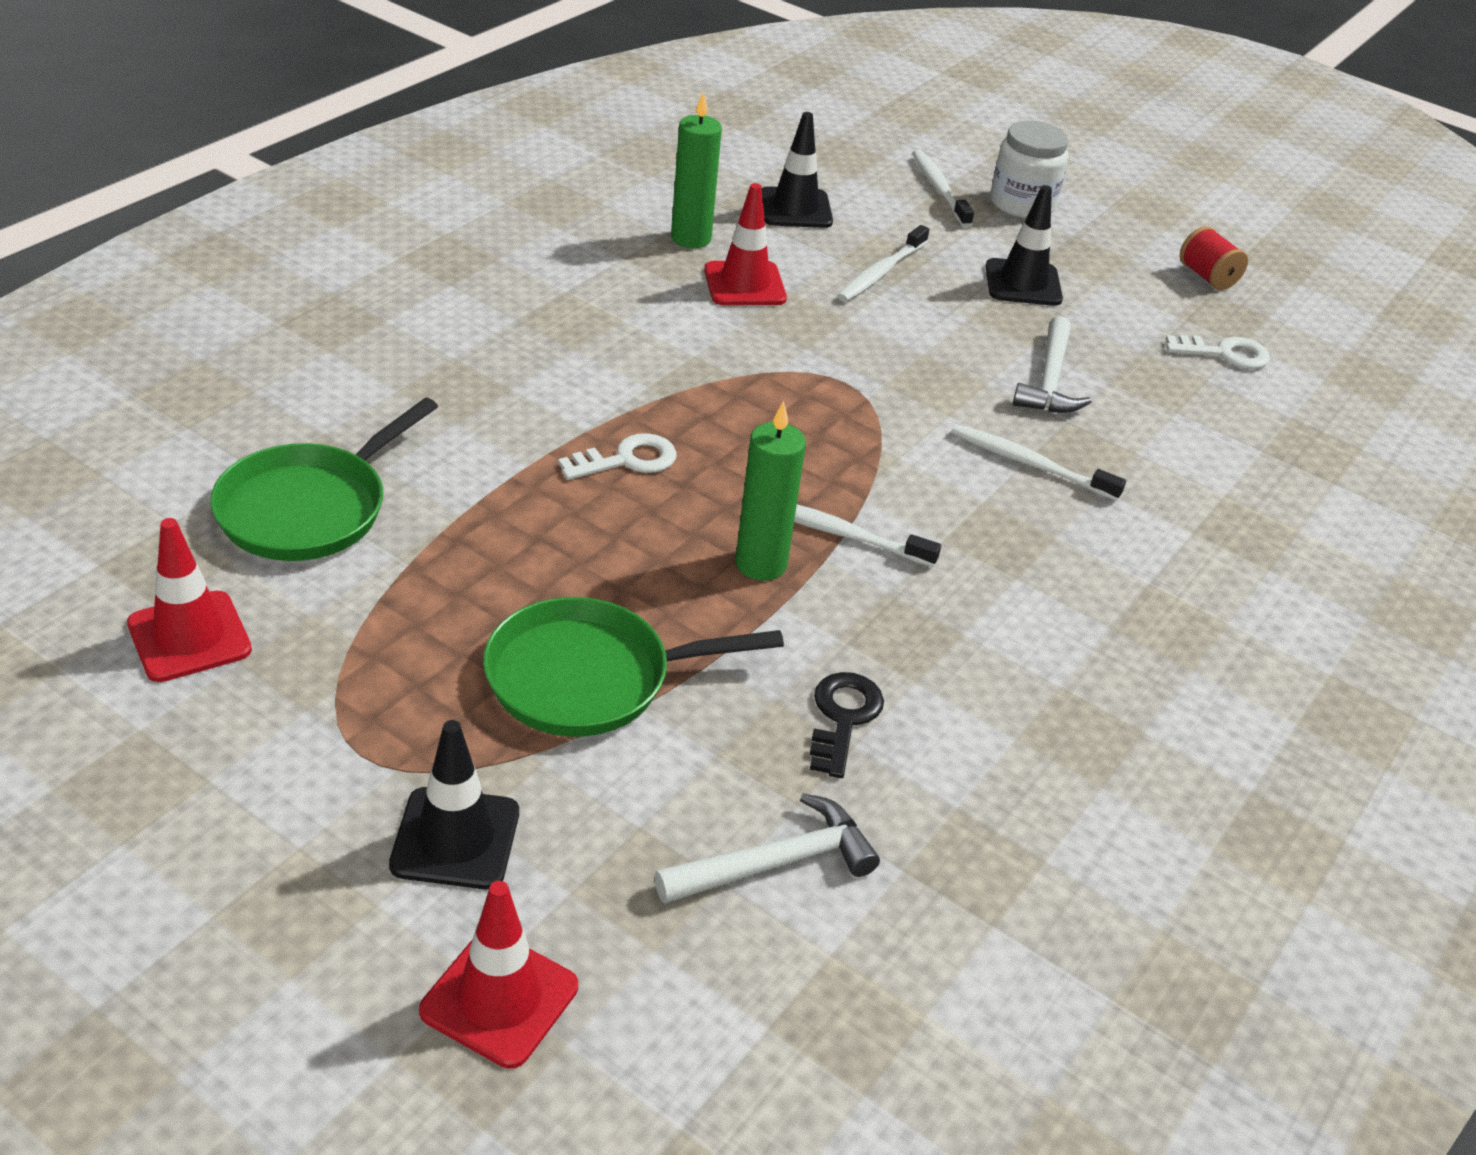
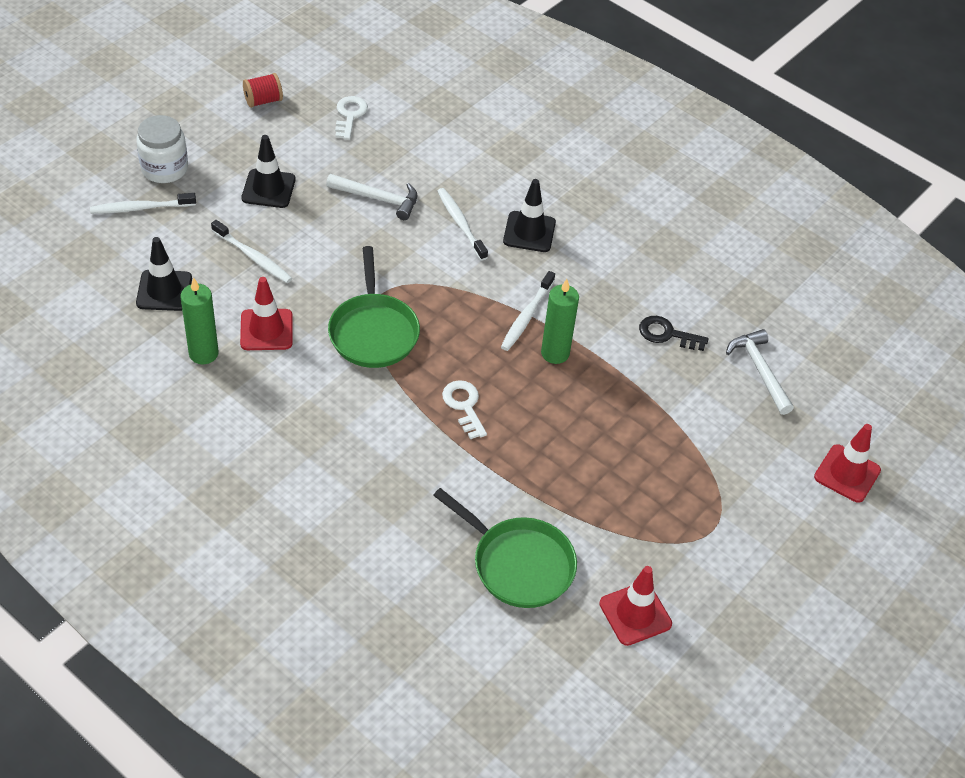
camera: 85 degrees left, 10 degrees up
(455, 839) = (762, 490): black traffic cone -> black traffic cone (529, 232)
(589, 678) = (649, 433): green pan -> green pan (373, 331)
(1030, 464) = (461, 224): white toothbrush -> white toothbrush turned 120 degrees clockwise

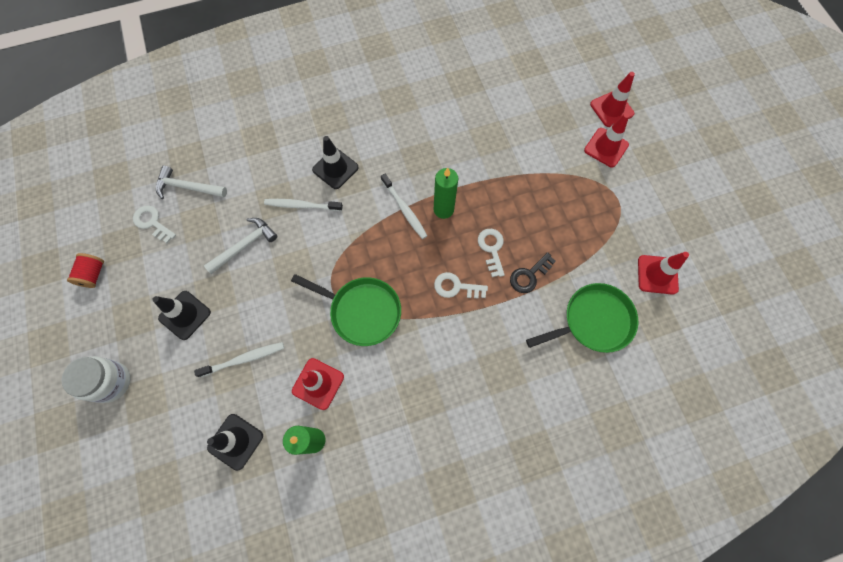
camera: 55 degrees left, 20 degrees up
(141, 208) = (140, 420): white toothbrush -> none
(539, 421) = (491, 249): none -> white key
(667, 334) = (464, 139): black key -> black key (529, 275)
(760, 370) = (518, 107): white hammer -> white hammer (188, 187)
(780, 489) = (606, 147): none -> red traffic cone

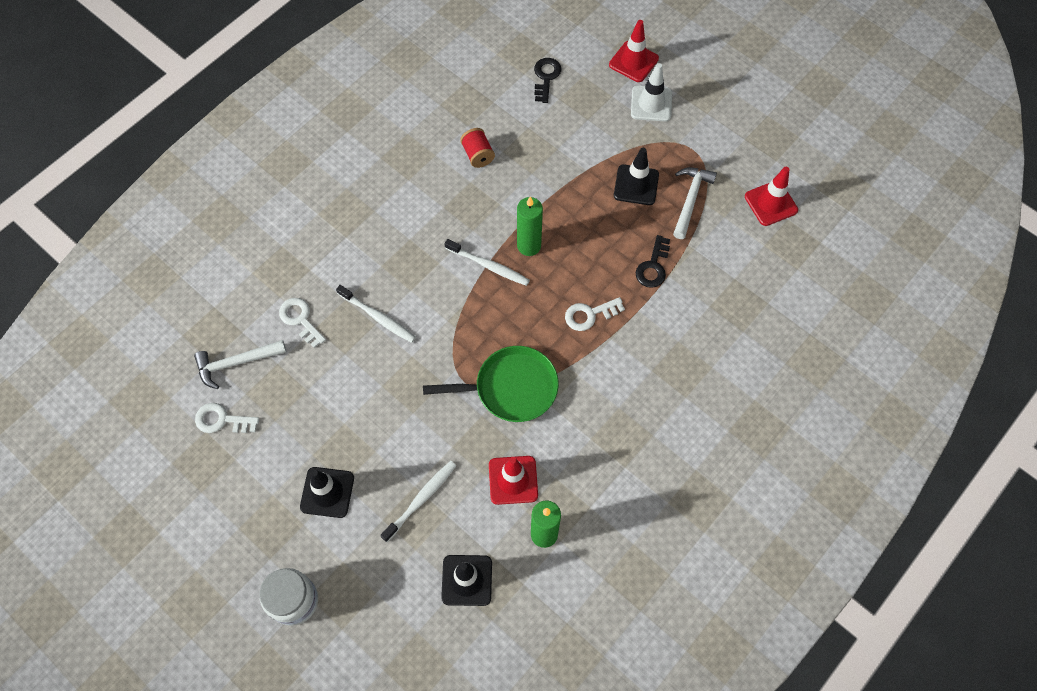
camera: 30 degrees left, 5 degrees down
(93, 274) = (193, 508): red spool -> red spool (478, 155)
(245, 245) = (343, 389): white hammer -> white hammer (690, 200)
(302, 205) = (378, 317): white toothbrush -> white toothbrush turned 120 degrees counterclockwise
(335, 168) = (388, 261): black traffic cone -> black traffic cone (636, 185)
(491, 249) = (601, 260): white key -> white key (300, 319)
(536, 89) = (546, 77): none -> black key
(593, 321) = (738, 278): green pan -> none
(606, 147) = (651, 104): red traffic cone -> white traffic cone

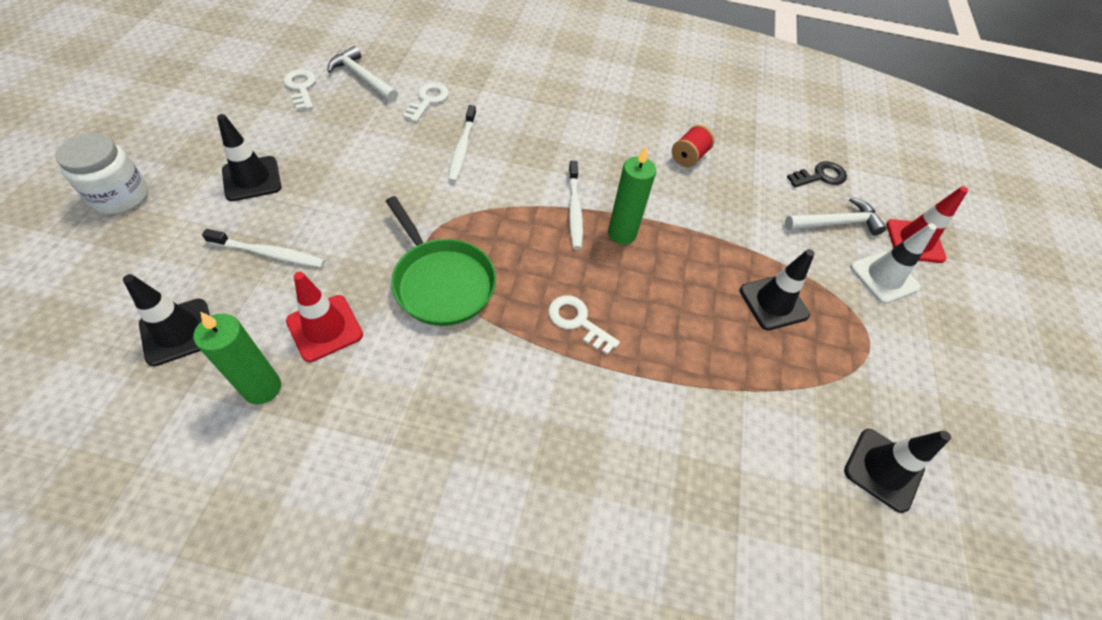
camera: 55 degrees right, 10 degrees down
(653, 266) = (685, 363): black key -> none
(690, 200) = (804, 367): white hammer -> white hammer (836, 223)
(771, 203) = (883, 469): red traffic cone -> black traffic cone

